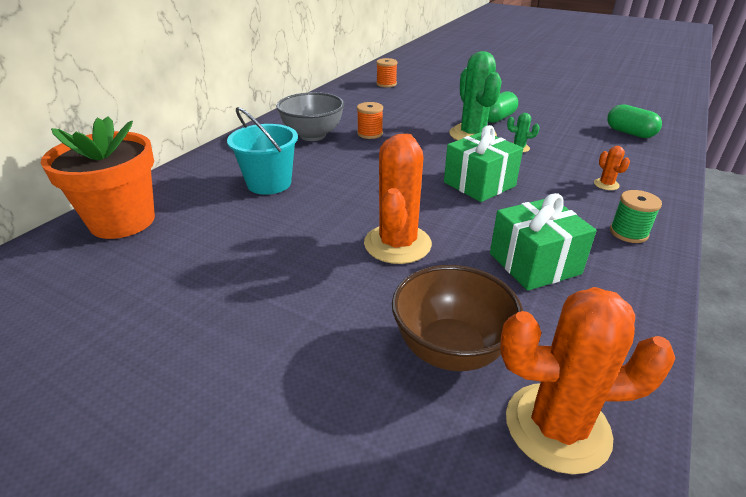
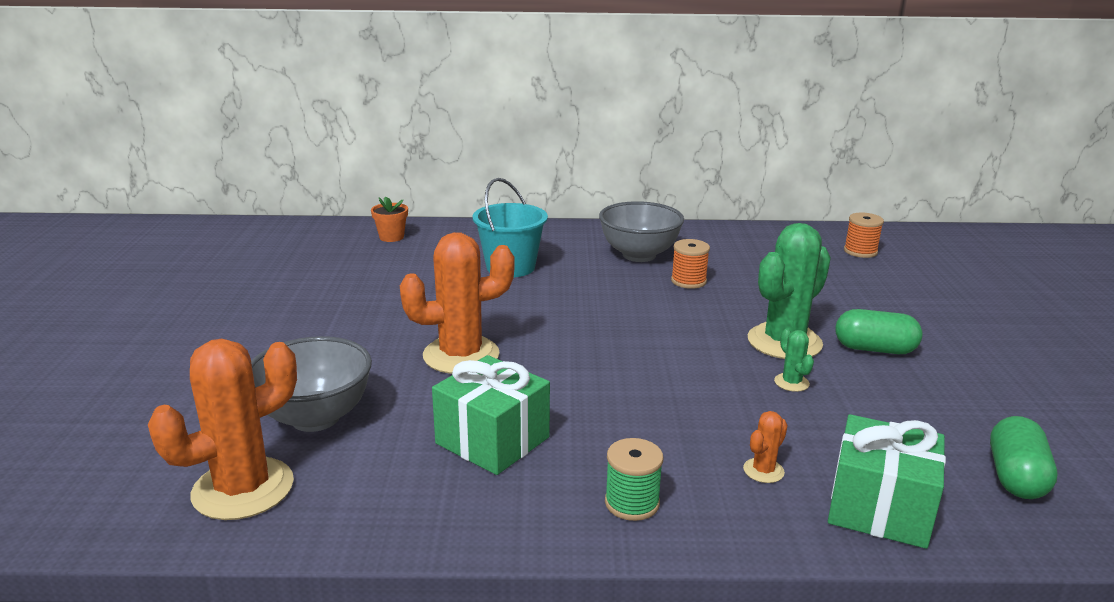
camera: 60 degrees right, 10 degrees down
(122, 221) = (391, 237): orange flower pot -> orange flower pot, size x0.43
(450, 349) = (315, 418): brown bowl -> grey bowl
(479, 184) = (643, 374): green gift -> green gift (879, 508)
(557, 427) = (243, 489): orange cactus -> orange cactus turned 75 degrees clockwise

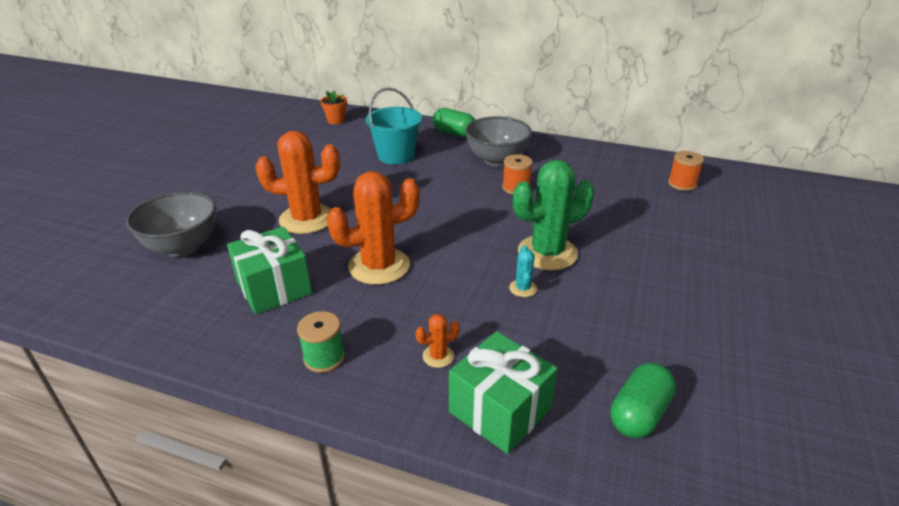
camera: 20 degrees right, 10 degrees up
(243, 489) = (105, 287): orange cactus -> orange cactus (379, 266)
(791, 382) = (523, 288): green cactus -> turquoise cactus
(874, 349) = (617, 273): green capsule -> green capsule (454, 133)

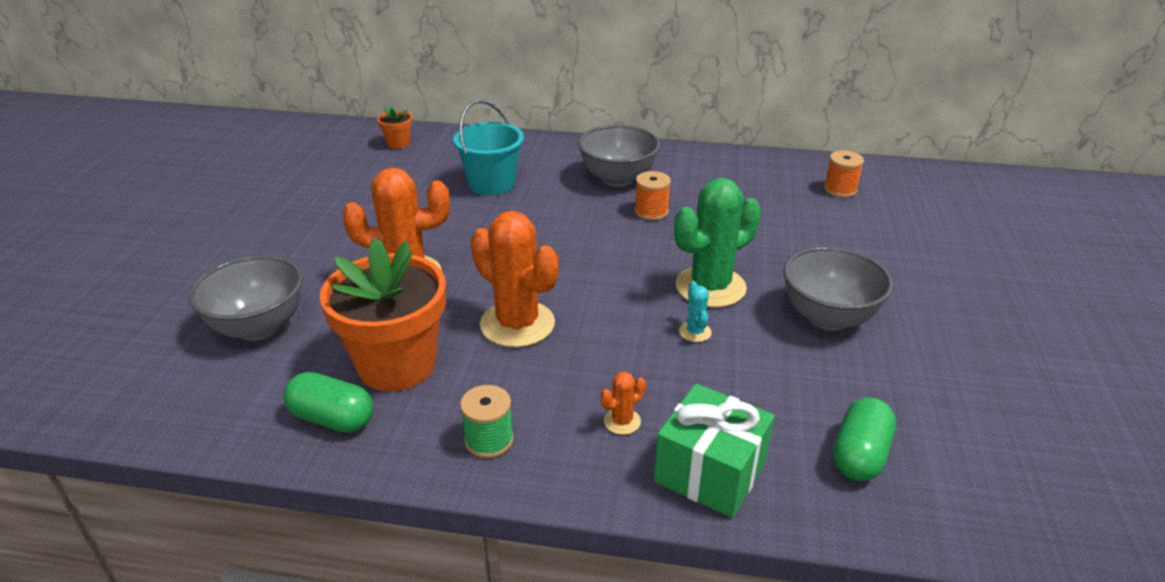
camera: 10 degrees left, 0 degrees up
(274, 287) = (397, 365): green gift -> orange flower pot
(379, 266) = (517, 324): orange cactus -> orange cactus turned 75 degrees clockwise
(454, 133) = (555, 148): green capsule -> green capsule (332, 418)
(642, 289) = (828, 317): none -> grey bowl

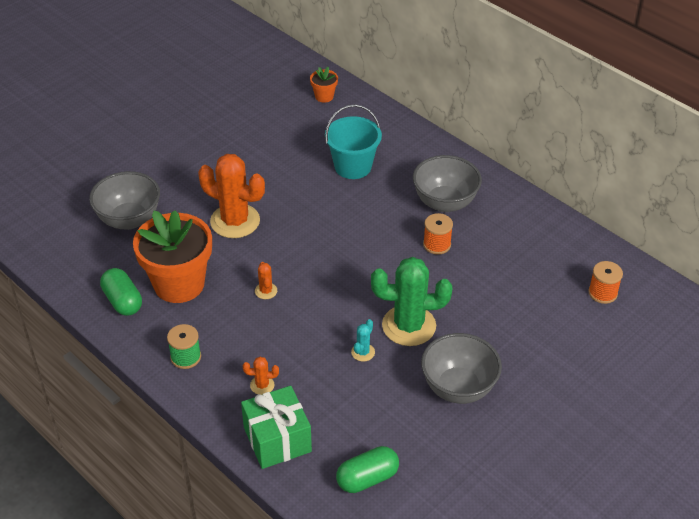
camera: 35 degrees right, 10 degrees up
(517, 324) = (266, 291): orange cactus -> orange cactus, size x0.43

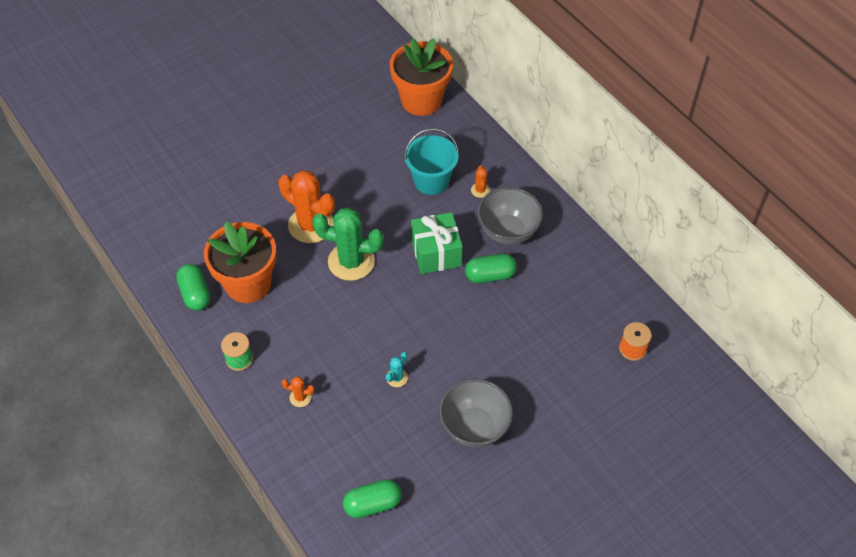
camera: 10 degrees right, 10 degrees up
(129, 220) = (217, 210): grey bowl -> none
(266, 291) = (323, 302): orange cactus -> orange cactus (480, 190)
(277, 439) = (302, 453): green gift -> green gift (436, 253)
(324, 96) = (421, 100): orange flower pot -> orange flower pot, size x2.30
(409, 326) = (444, 357): green cactus -> green cactus (351, 261)
(437, 244) = (490, 275): orange spool -> green capsule

